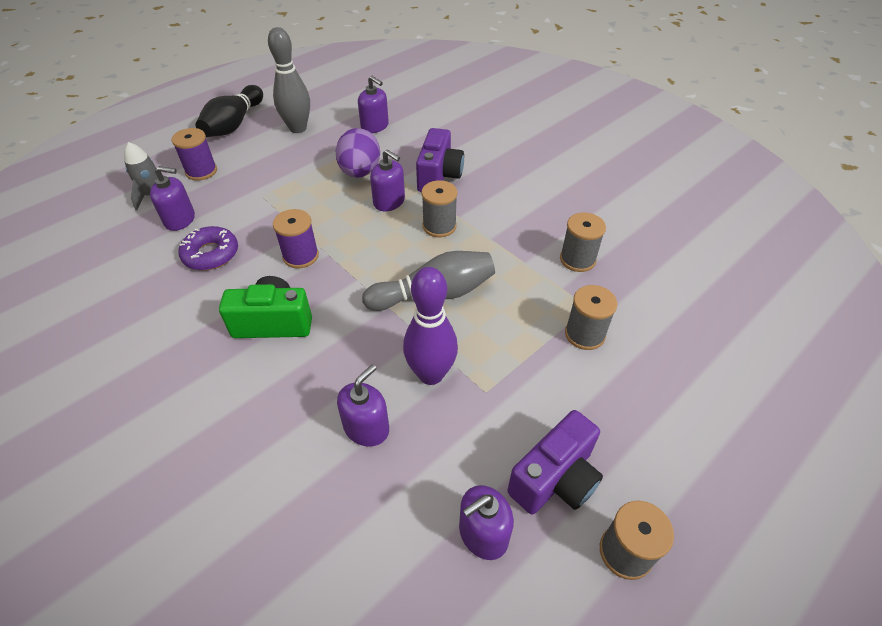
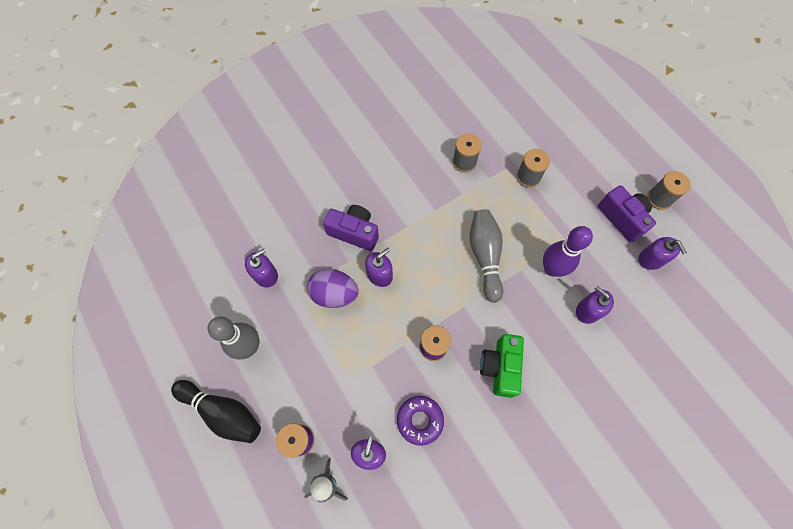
camera: 80 degrees left, 20 degrees up
(439, 226) = (415, 242): grey spool -> none

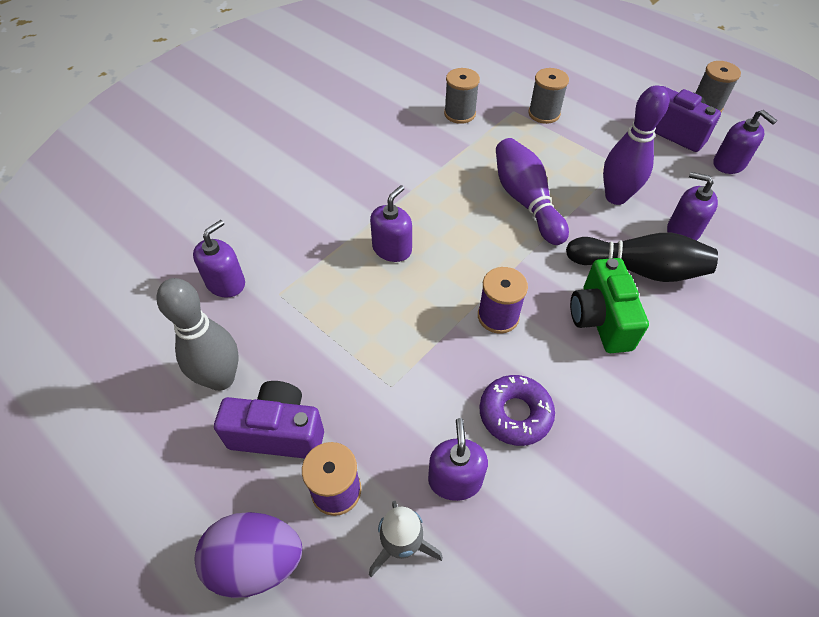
camera: 15 degrees left, 15 degrees down
(223, 412) = (197, 482): black bowling pin -> black bowling pin (639, 269)
(334, 294) = (334, 284): purple egg -> purple egg (256, 562)
(354, 232) = (341, 210): purple camera -> purple camera (278, 432)
(485, 256) = (525, 201): grey bowling pin -> purple bowling pin

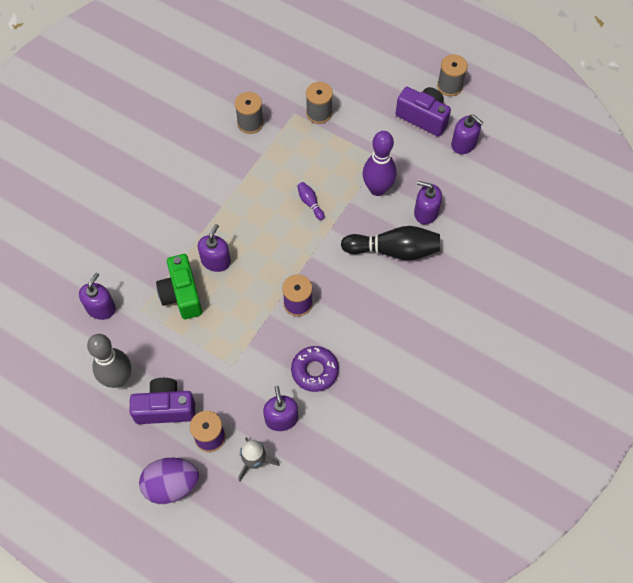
camera: 10 degrees left, 10 degrees up
(525, 201) = (310, 203): purple bowling pin -> purple bowling pin, size x0.46
(600, 319) = (367, 294): green camera -> green camera (182, 295)

